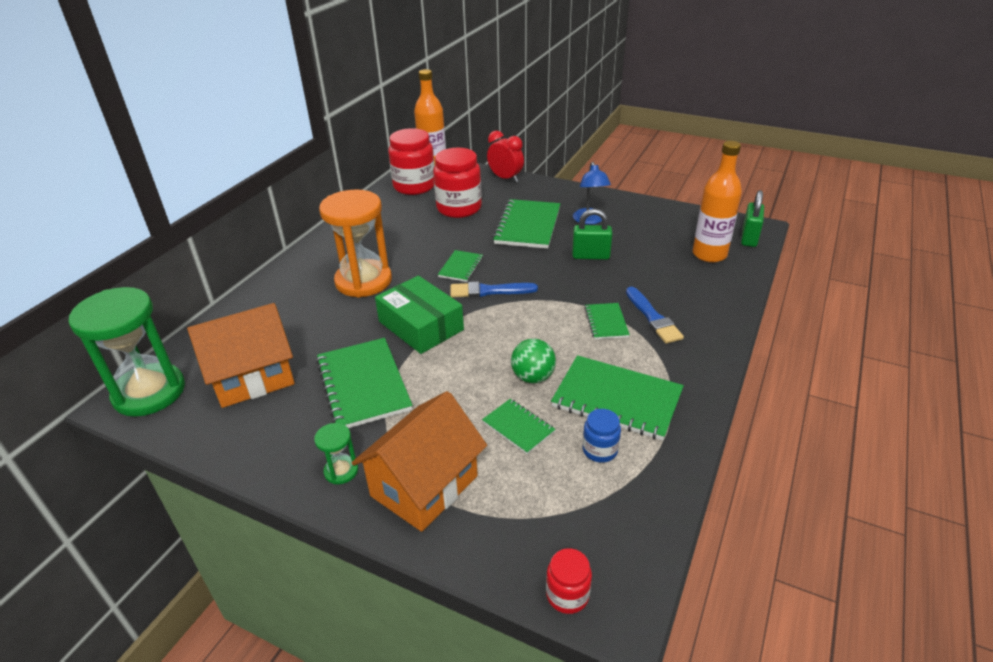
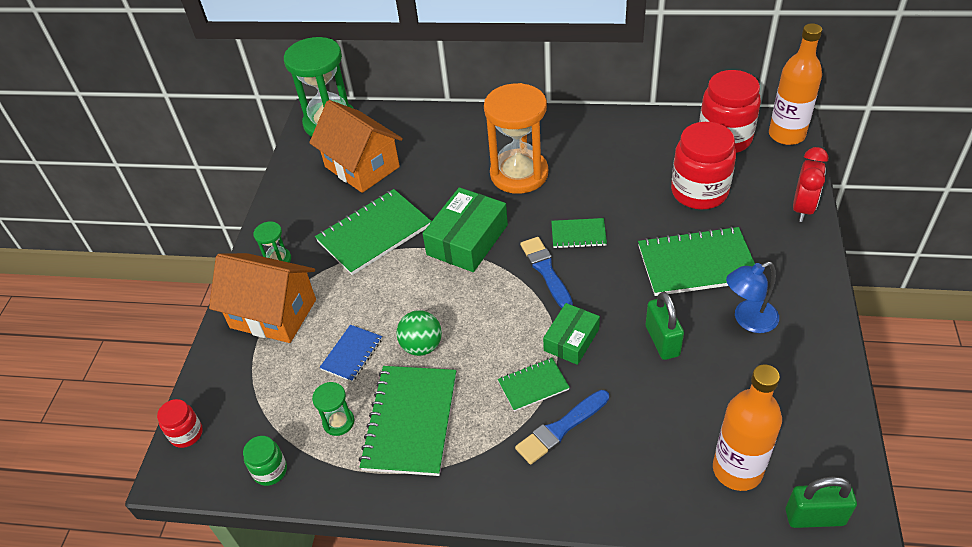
camera: 75 degrees right, 10 degrees up
(518, 427) = (352, 354): green notebook -> blue notebook
(569, 294) = (571, 340): none -> green box
(600, 450) = (338, 422): blue jar -> green hourglass
(643, 515) = (270, 471): none -> green jar

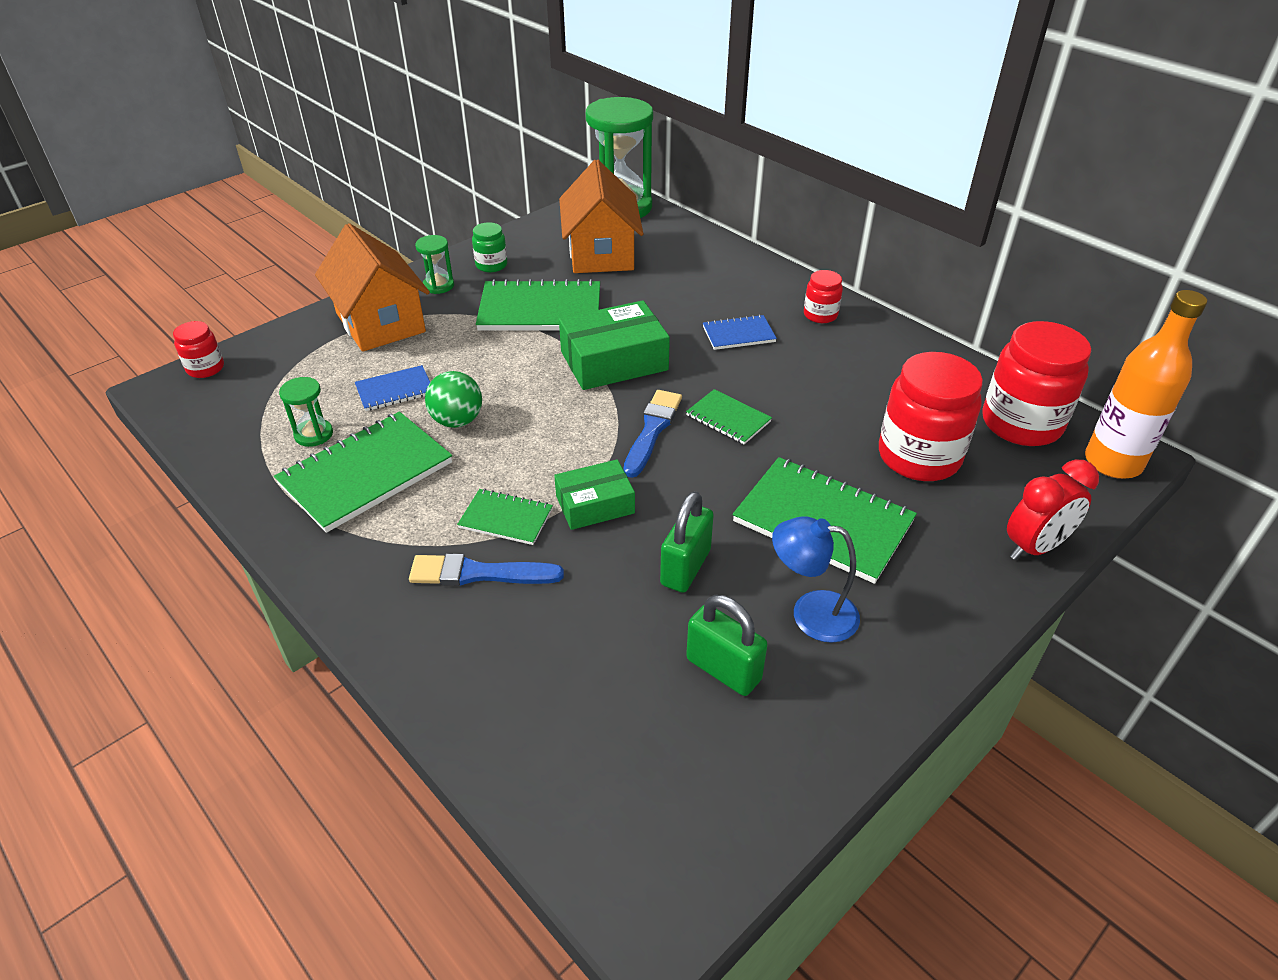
camera: 35 degrees right, 5 degrees down
(270, 471) = (219, 435): green jar -> green jar (491, 265)
(519, 174) = (738, 334): orange hourglass -> blue notebook
(550, 131) = (820, 315): none -> red jar
(737, 470) = (598, 748): orange bottle -> none
(814, 517) = (619, 868): green padlock -> green padlock (723, 669)

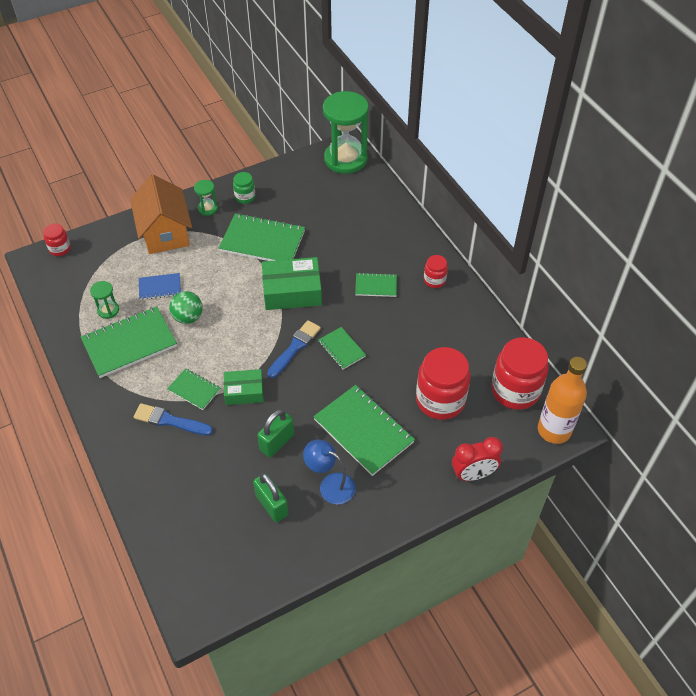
camera: 15 degrees right, 10 degrees up
(601, 253) = (317, 200): orange house -> none
(738, 334) = (376, 286): blue notebook -> green notebook

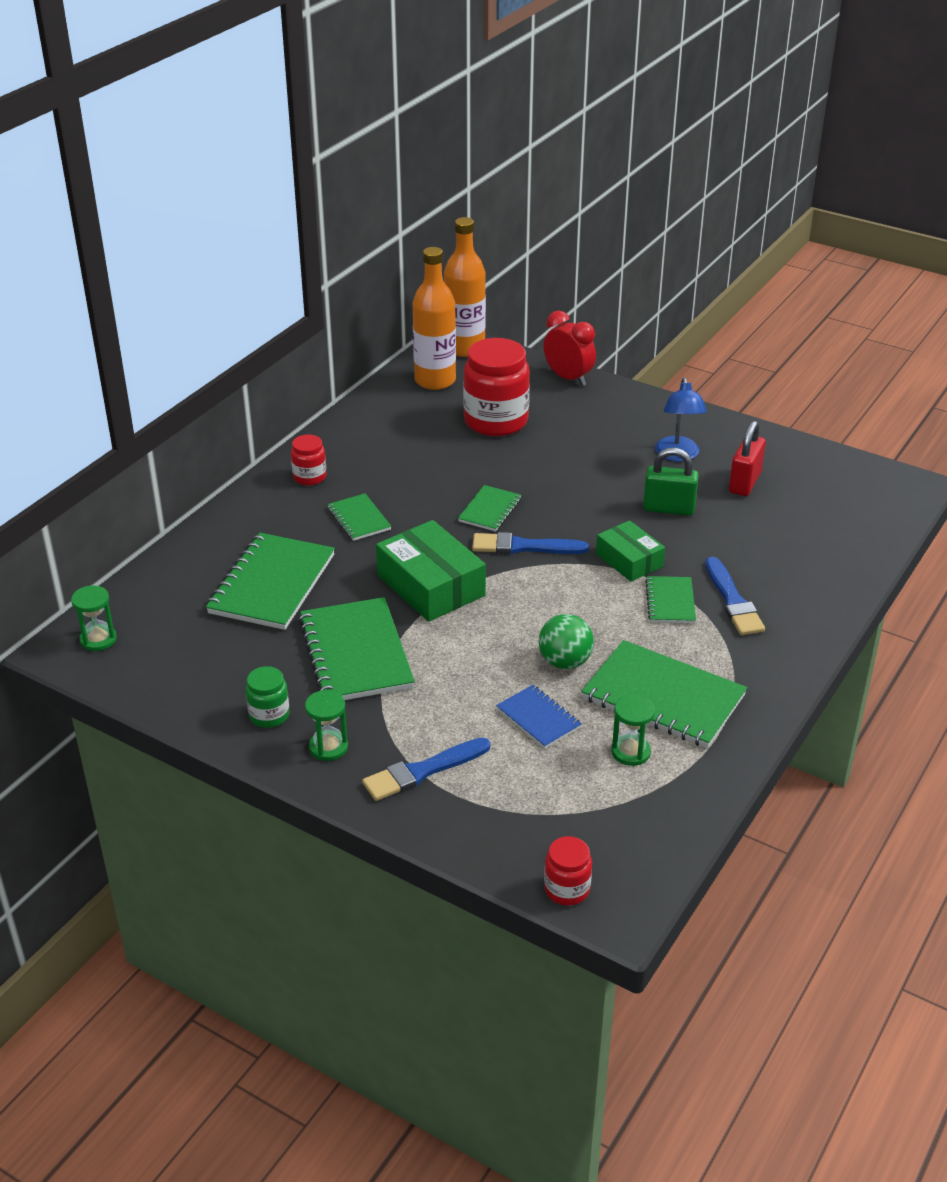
camera: 120 degrees left, 15 degrees down
(165, 233) = (422, 771): orange house -> blue brush
(272, 505) = (744, 483): green padlock -> red padlock
(345, 159) = (98, 639): green hourglass -> green hourglass, size x0.44
(363, 431) = (589, 456): green notebook -> green notebook (272, 584)
(515, 390) = (435, 381): red jar -> orange bottle

